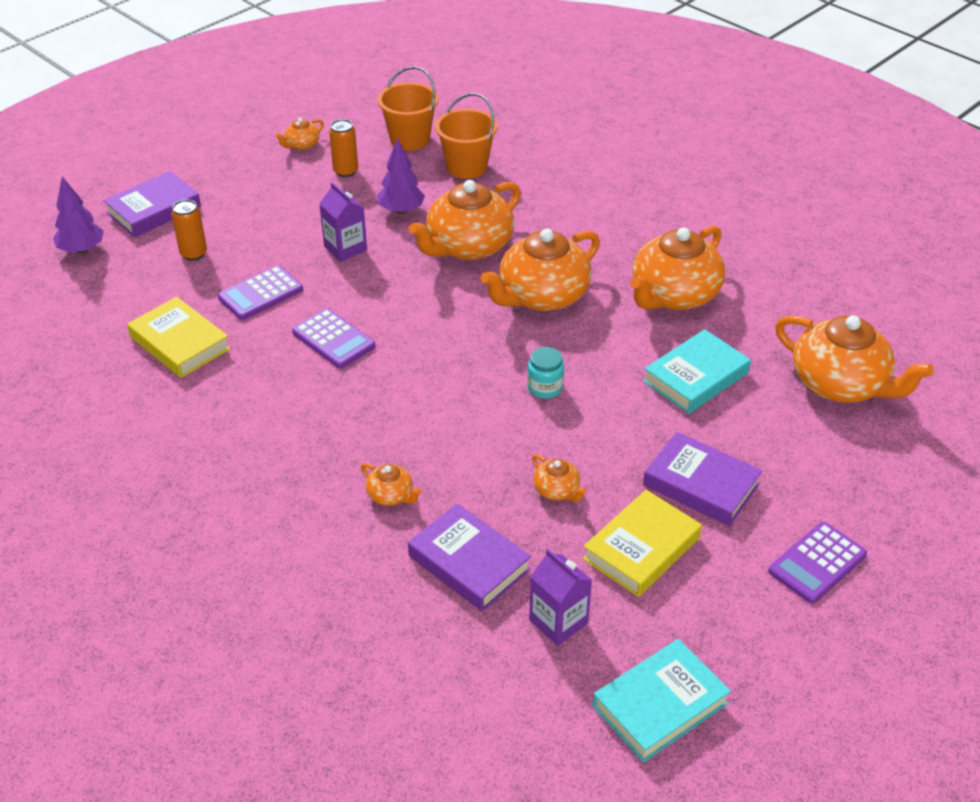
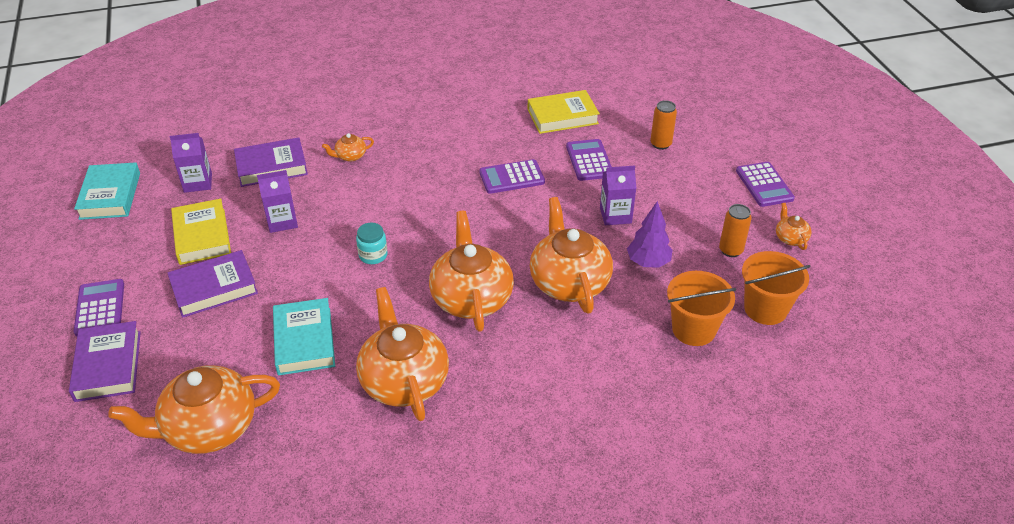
camera: 120 degrees right, 0 degrees up
(82, 250) = (699, 101): purple tree -> none
(154, 210) = (732, 140): purple book -> purple book (108, 365)
(226, 174) = (764, 185): none -> purple calculator
(557, 490) = (282, 221): orange teapot -> purple carton

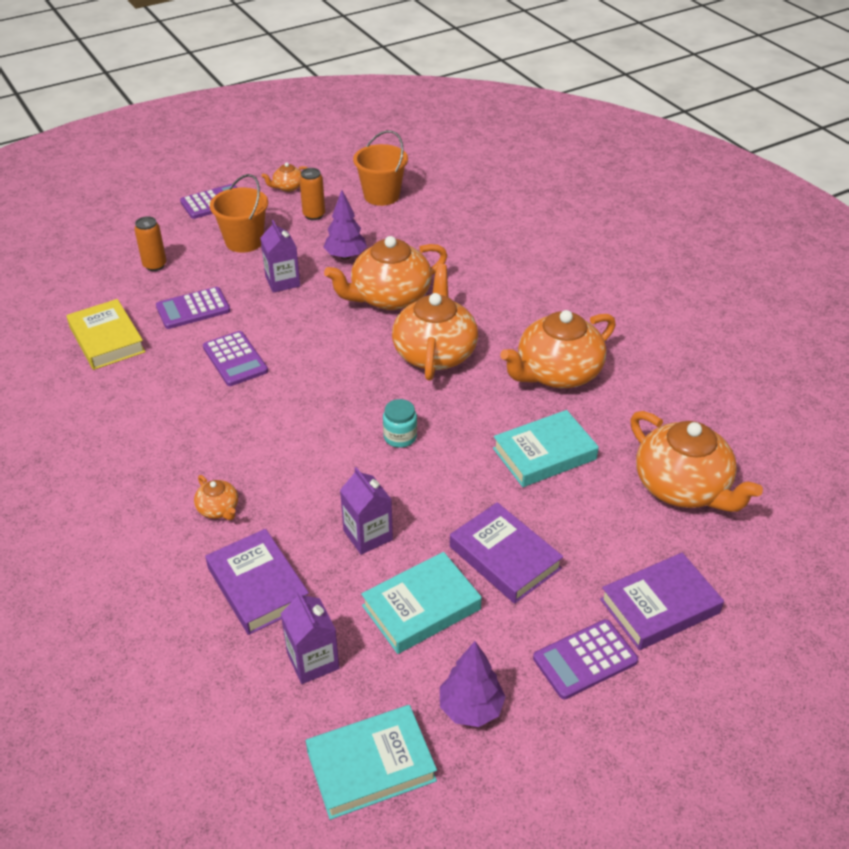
camera: 105 degrees left, 0 degrees up
(111, 243) = (470, 708): none -> purple tree
(202, 236) = (421, 607): yellow book -> turquoise book
(471, 298) = (435, 353): orange teapot -> orange teapot turned 120 degrees clockwise
(693, 329) = (420, 227): orange bucket -> orange bucket (244, 241)

